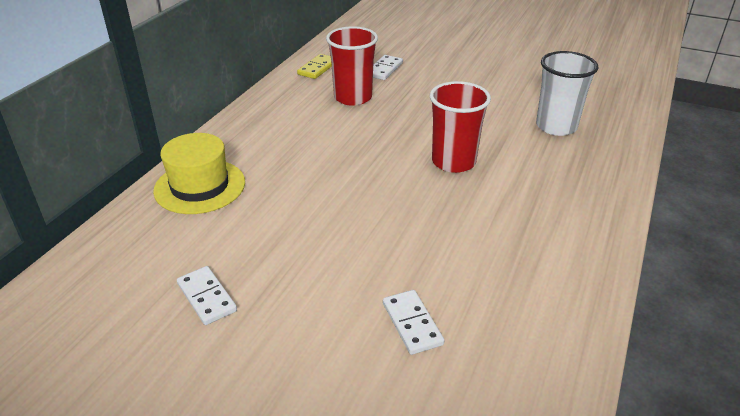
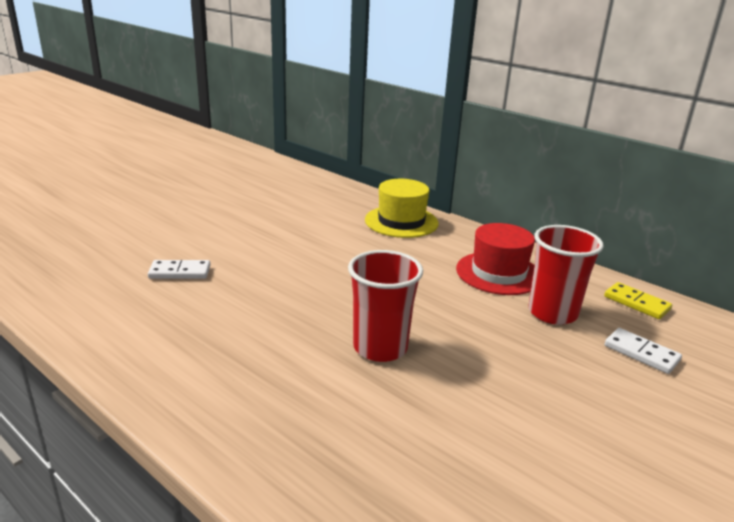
camera: 105 degrees right, 10 degrees down
(207, 297) = (273, 214): white domino -> none
(299, 121) = (498, 273): none -> red hat
(556, 126) = (435, 475): white cup -> none

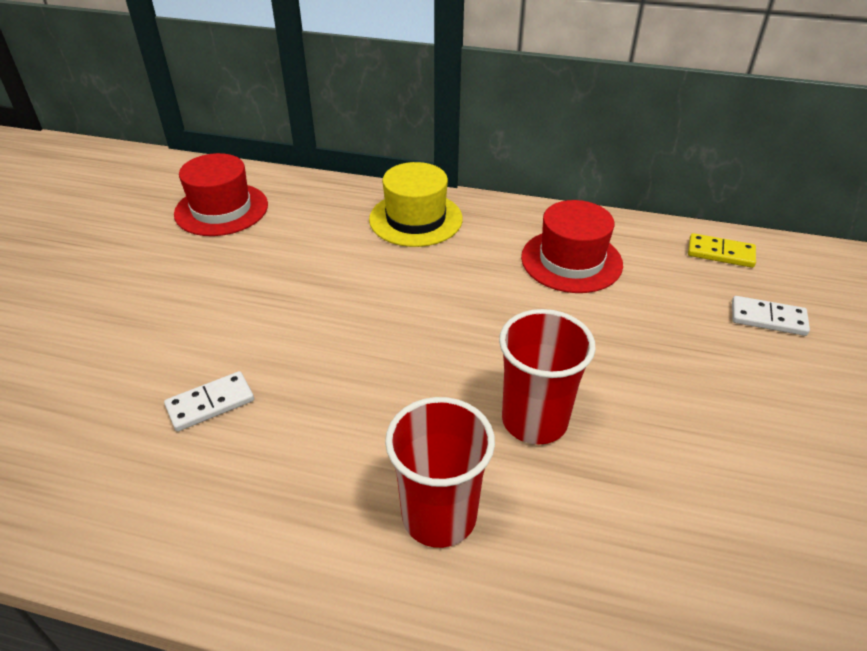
camera: 25 degrees left, 15 degrees up
(277, 186) = (221, 209): none -> red hat
(552, 313) = (659, 297): red cup -> red cup (439, 516)

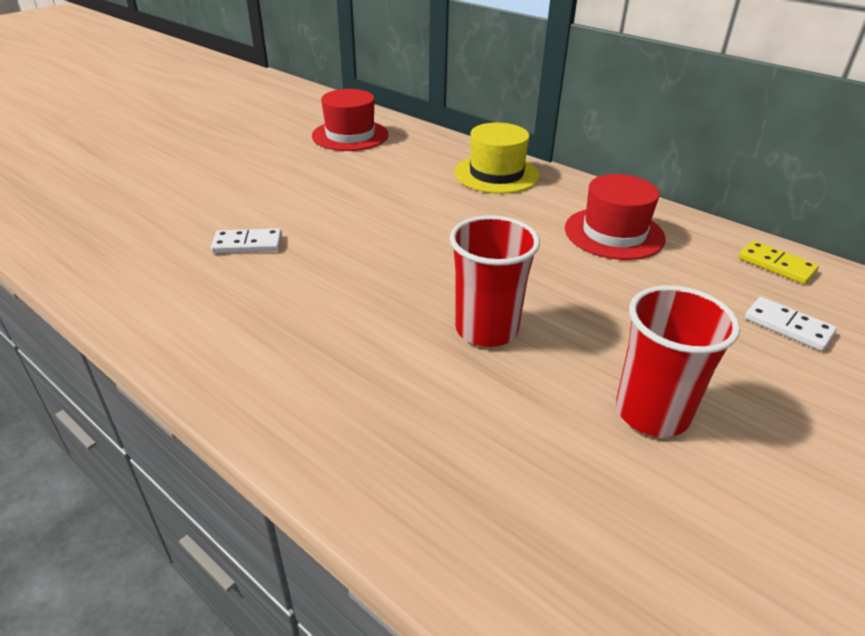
camera: 25 degrees right, 5 degrees down
(439, 516) = (354, 363): red cup -> red cup (652, 412)

